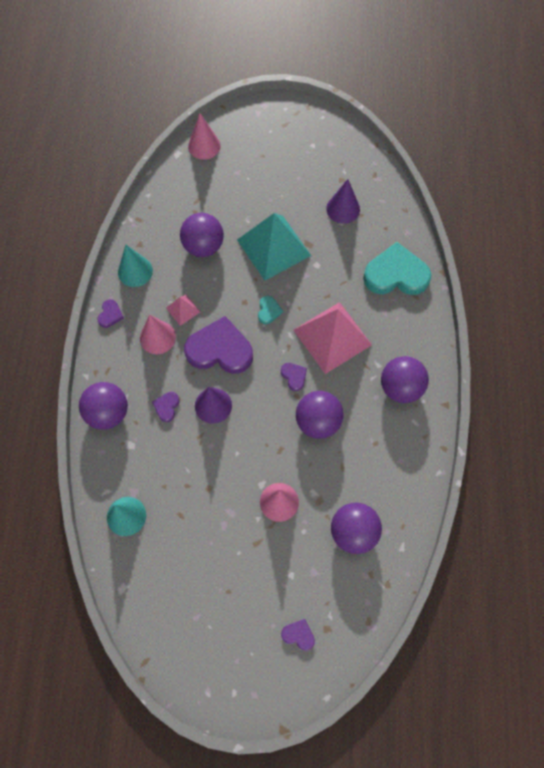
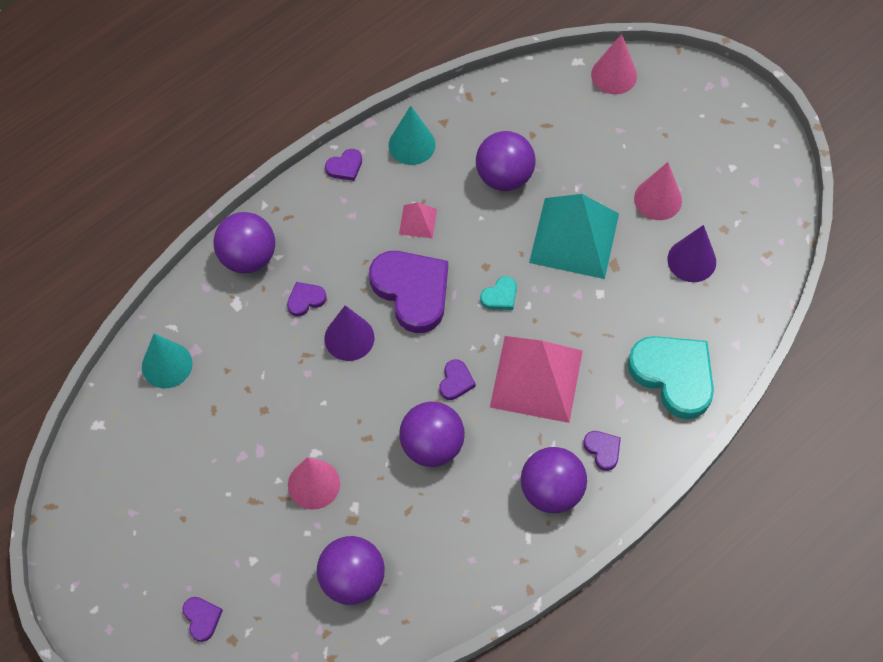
camera: 45 degrees right, 5 degrees down
(157, 337) = (366, 227): pink cone -> pink cone (658, 199)
(402, 343) = (603, 450): none -> purple heart

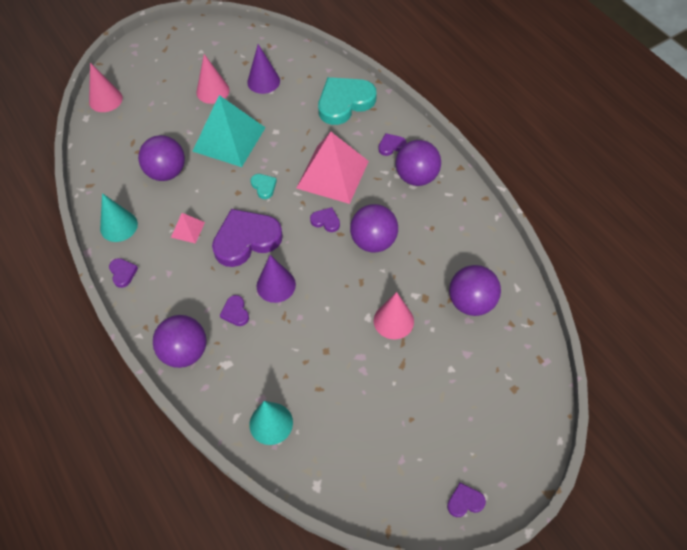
camera: 80 degrees left, 5 degrees down
(202, 618) = (496, 410): purple heart -> purple heart (465, 501)

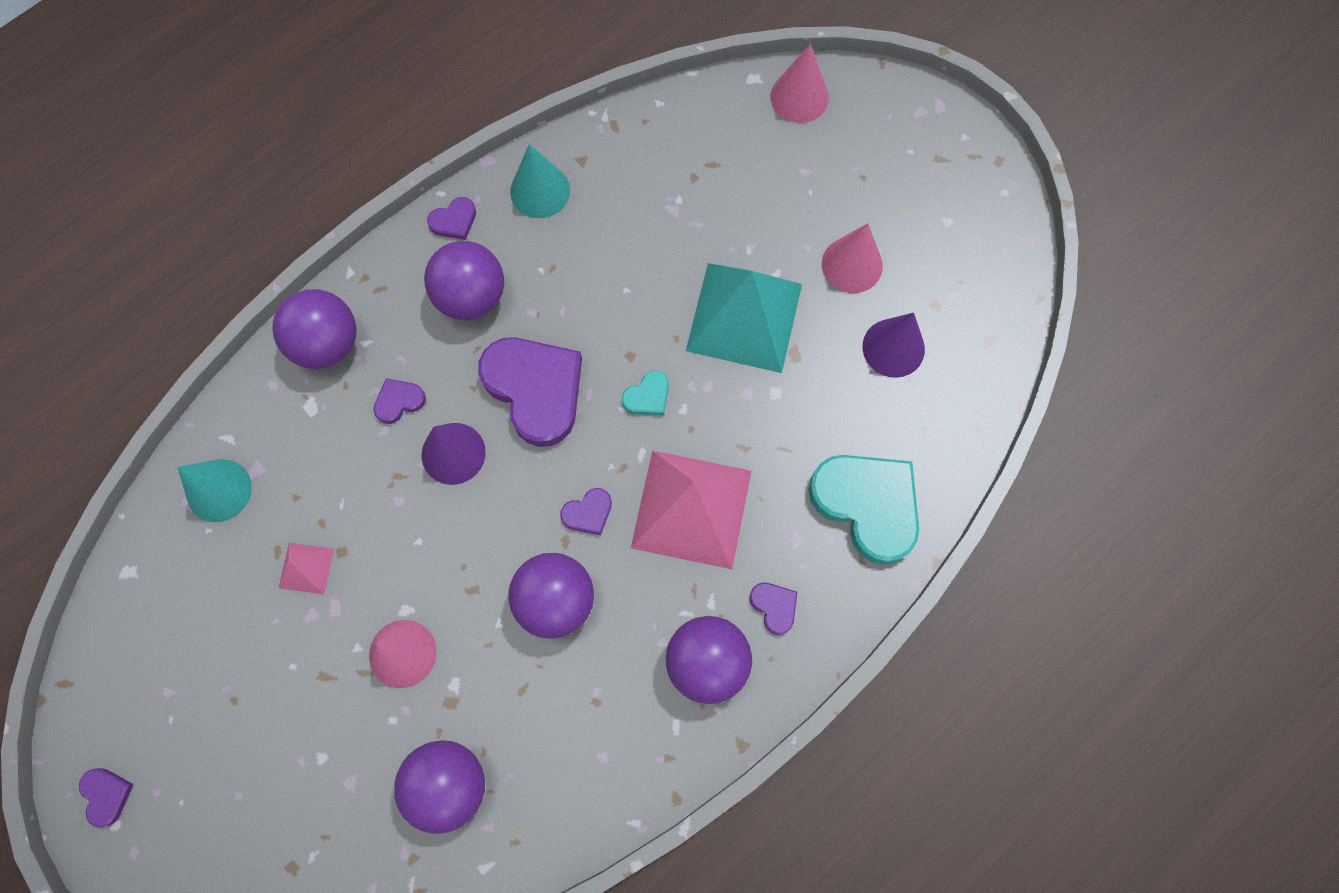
camera: 80 degrees right, 15 degrees up
(166, 172) = (656, 234): purple ball -> purple ball (471, 296)
(188, 229) = (545, 295): pink pyramid -> pink pyramid (306, 568)
(326, 221) = (588, 513): purple heart -> purple heart turned 45 degrees clockwise

